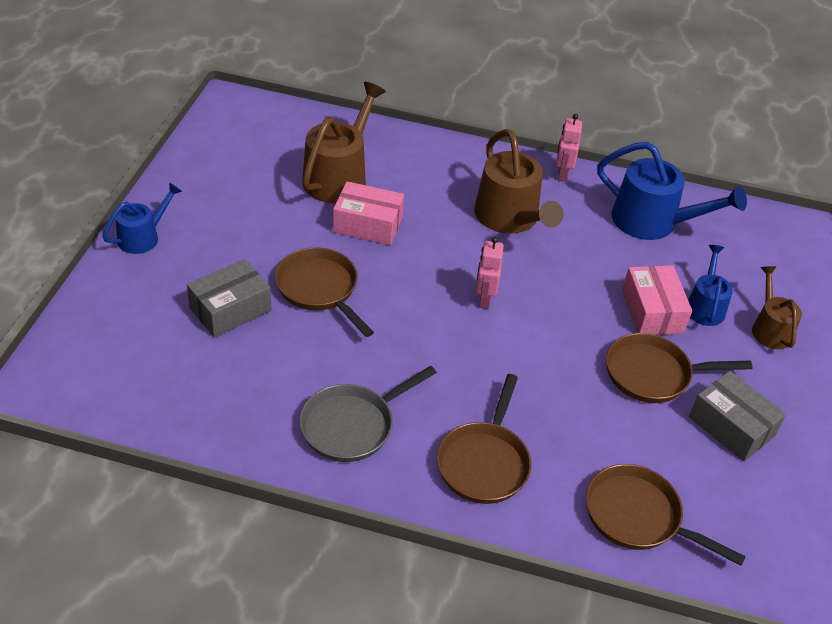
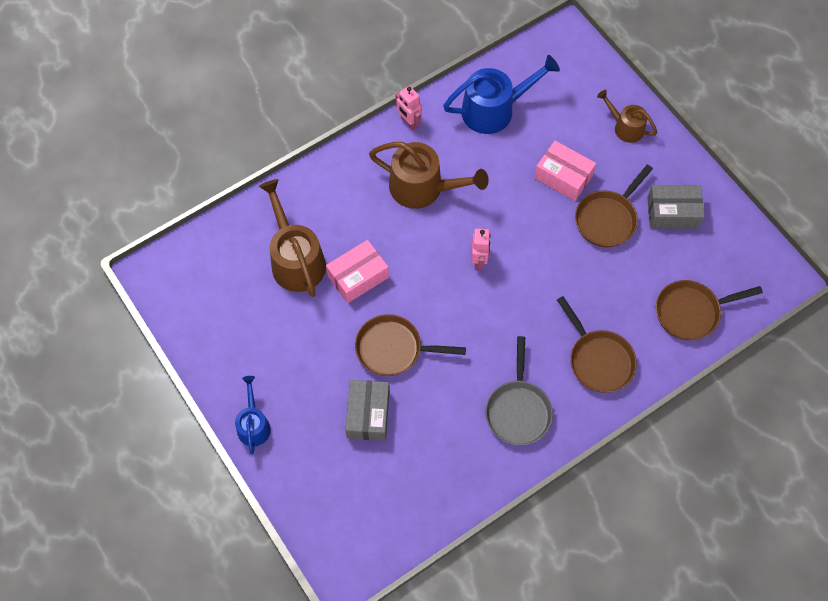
camera: 45 degrees left, 20 degrees up
(484, 299) = (479, 260): pink robot -> pink robot turned 135 degrees counterclockwise
(705, 306) = (582, 145): blue watering can -> none

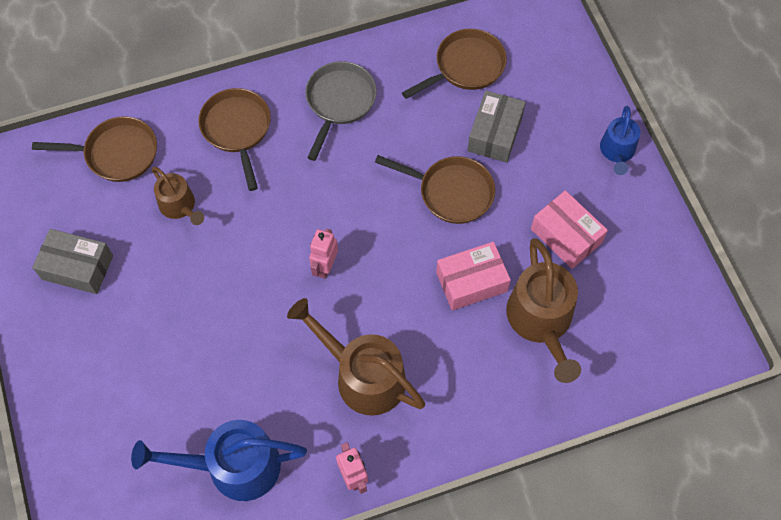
camera: 165 degrees left, 0 degrees up
(563, 177) = (185, 346): pink box -> pink box (566, 236)
(607, 219) = (156, 279): brown pan -> brown pan (466, 67)
(625, 127) = (76, 394): brown watering can -> brown watering can (179, 206)

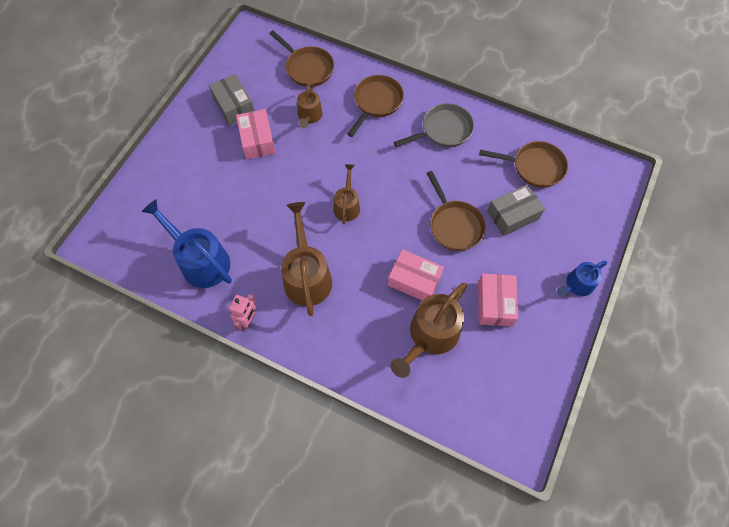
camera: 45 degrees right, 0 degrees up
(149, 282) = (257, 140): none -> pink box
(325, 267) = (347, 205): pink robot -> brown watering can

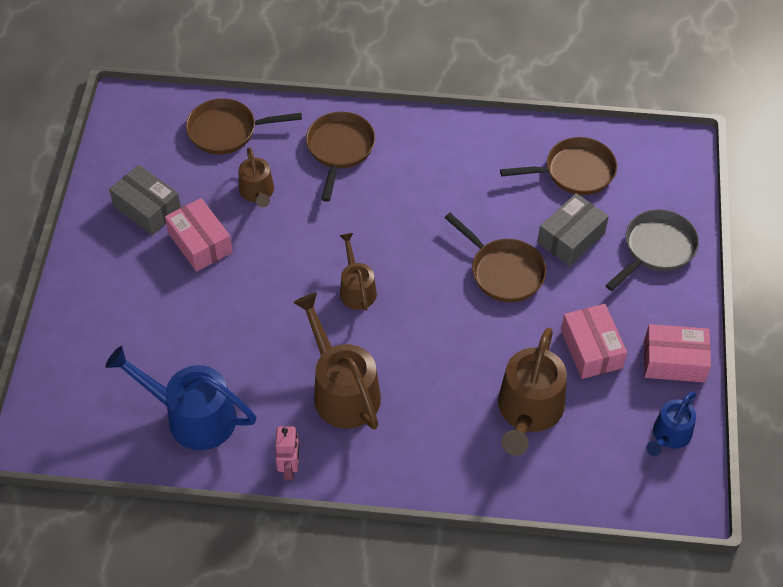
camera: 20 degrees left, 10 degrees down
(307, 68) = (227, 131): brown pan -> brown pan turned 150 degrees clockwise
(414, 280) = (481, 353): pink box -> pink box (674, 361)
(443, 130) = (442, 160): grey pan -> grey pan (656, 249)
(577, 285) = (680, 296): blue watering can -> blue watering can (669, 435)

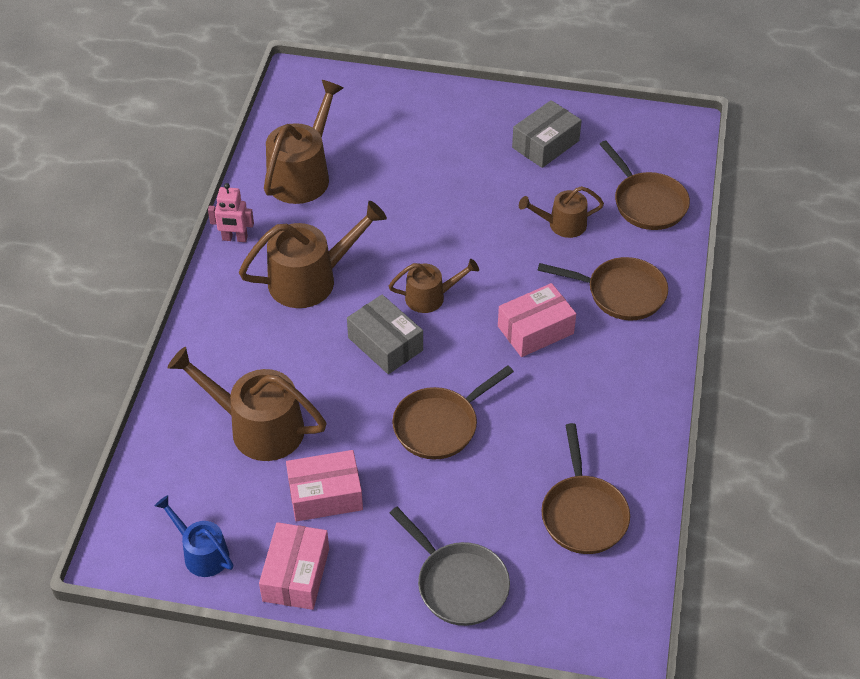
camera: 95 degrees right, 5 degrees down
(193, 416) = (302, 175): blue watering can -> brown watering can
(200, 243) = (499, 181): pink box -> pink box (535, 330)
(227, 131) = (647, 203): brown pan -> brown pan turned 150 degrees clockwise
(571, 238) = (482, 496): grey box -> grey box (385, 344)

